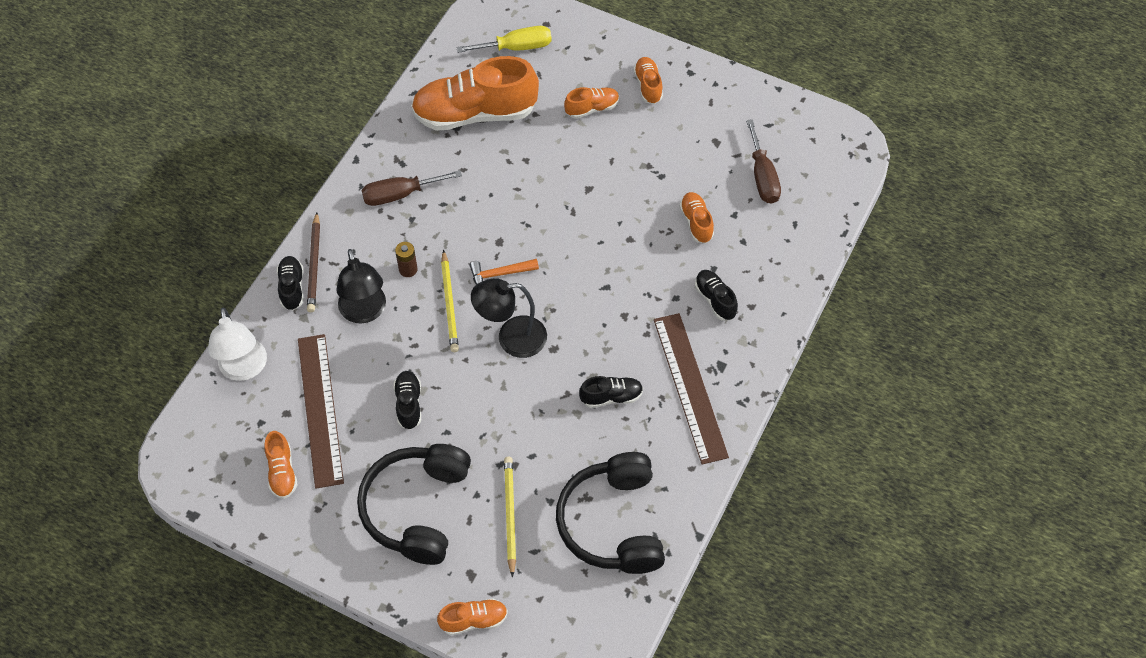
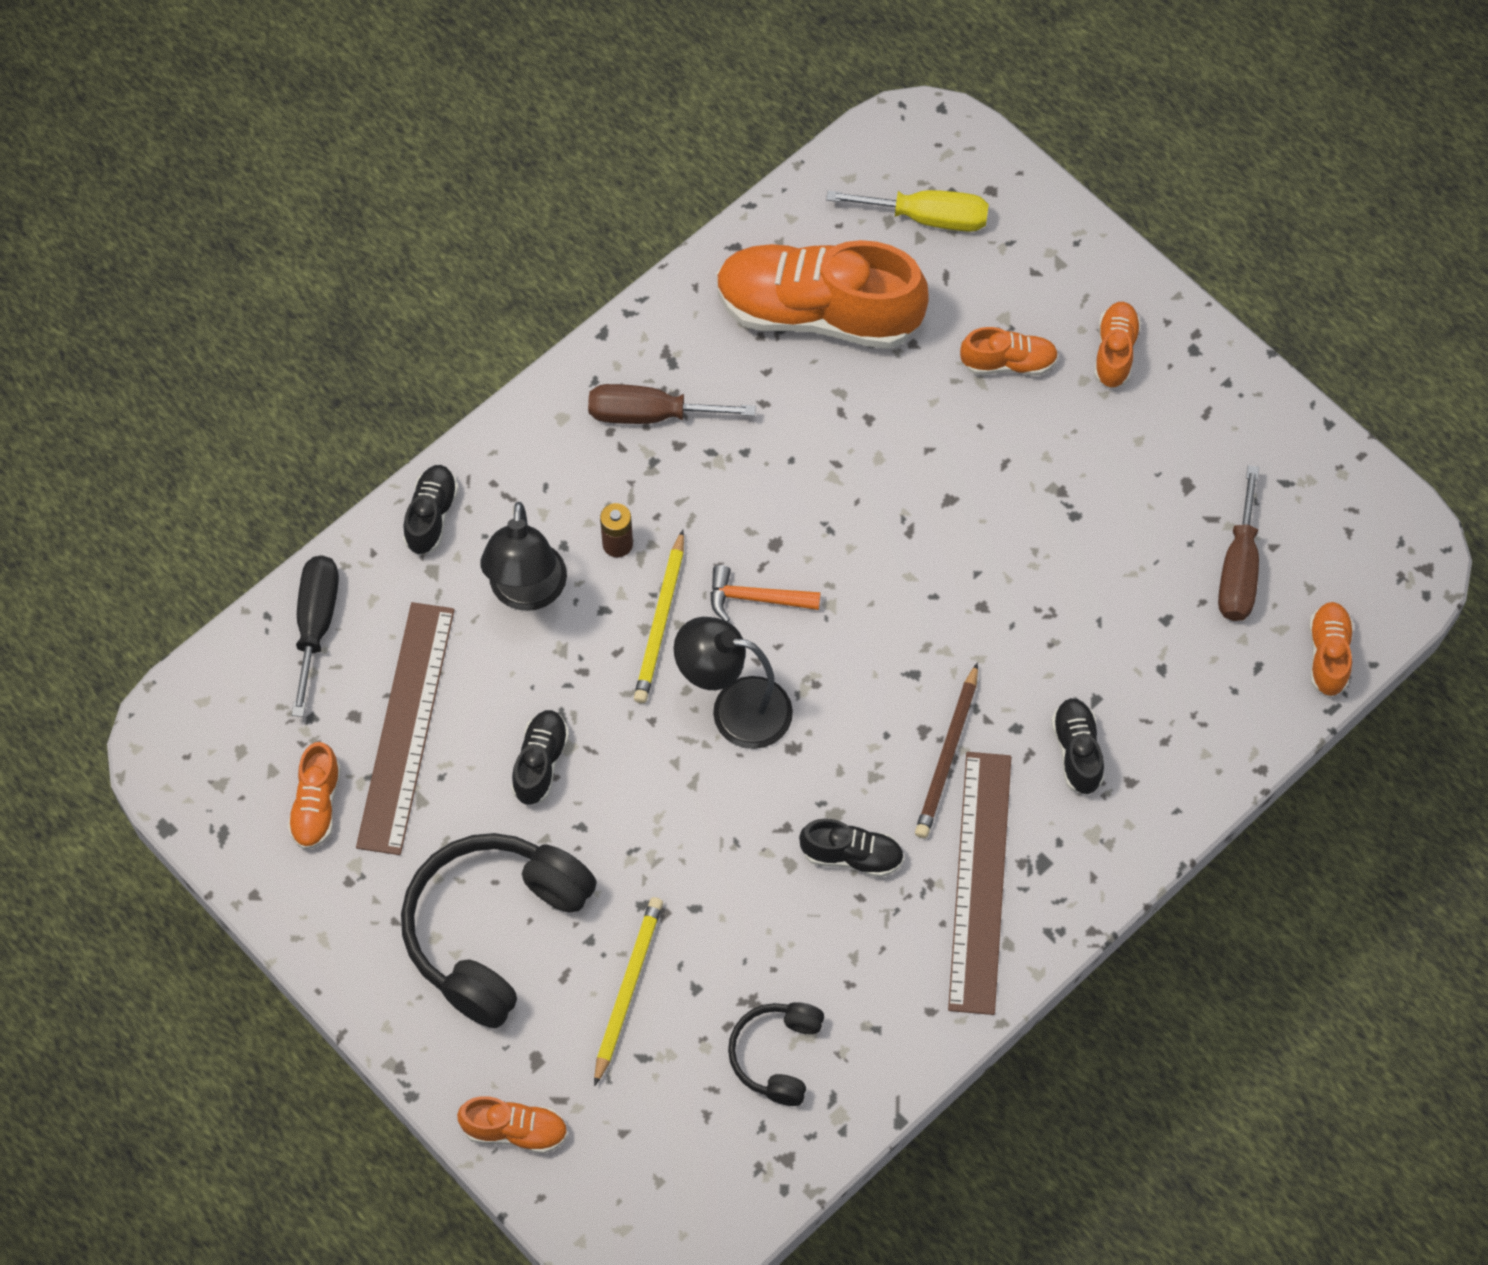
camera: 20 degrees right, 5 degrees up
(244, 369) = (316, 625): white lamp -> black screwdriver
(314, 265) = (478, 489): brown pencil -> brown pencil (948, 755)
(613, 523) = (777, 1055): black headphones -> black headphones, size x0.53
(696, 222) = (1099, 613): orange shoe -> orange shoe (1328, 655)

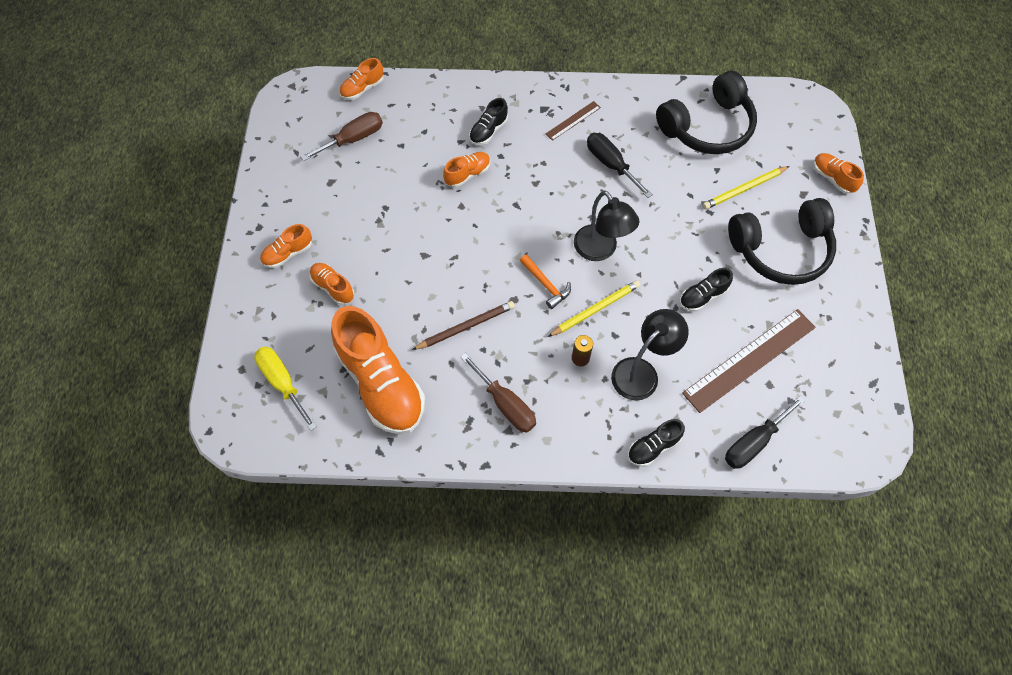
camera: 135 degrees left, 0 degrees up
(317, 805) = (819, 360): orange shoe -> orange shoe (467, 174)
(777, 1055) = (707, 127): black headphones -> black headphones, size x1.88
(852, 856) = (611, 164): black shoe -> black screwdriver
(948, 755) = (536, 167): brown pencil -> brown pencil (465, 326)
(979, 881) = (573, 120): brown ruler -> brown ruler, size x0.48

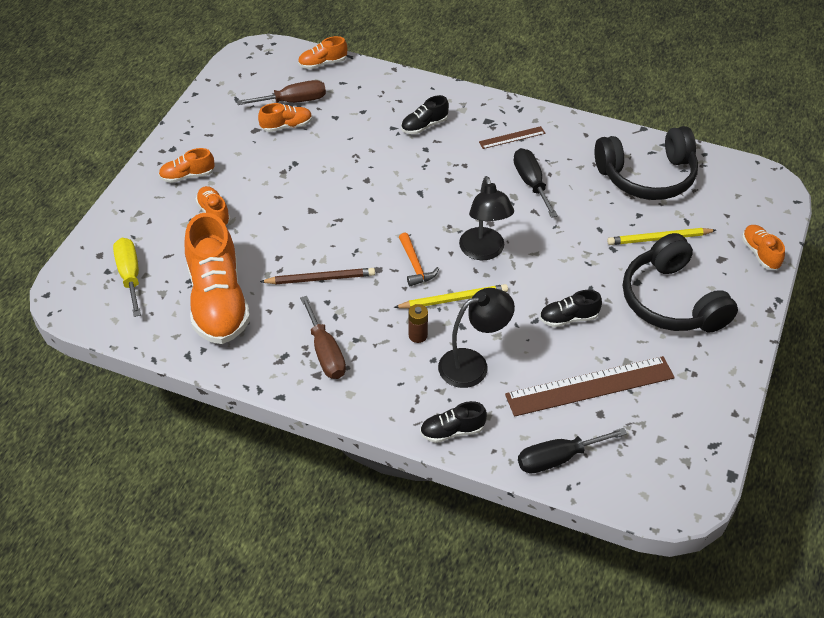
camera: 20 degrees right, 15 degrees down
(467, 174) = (386, 156): orange shoe -> orange shoe (286, 126)
(781, 250) = (671, 301): black headphones -> black headphones turned 60 degrees clockwise

